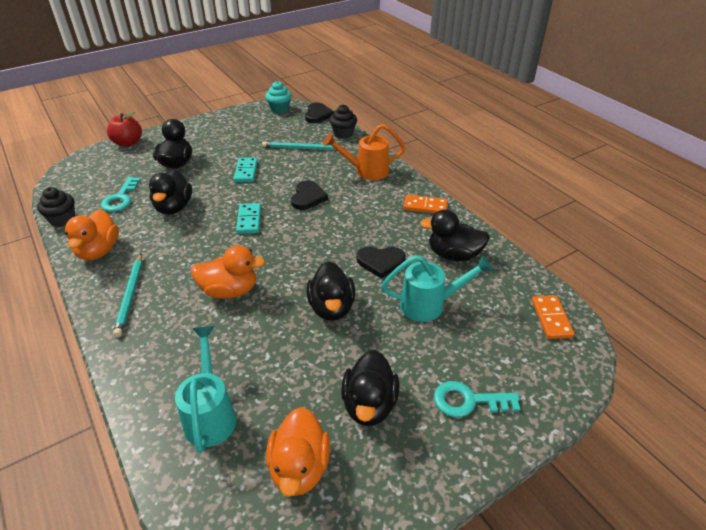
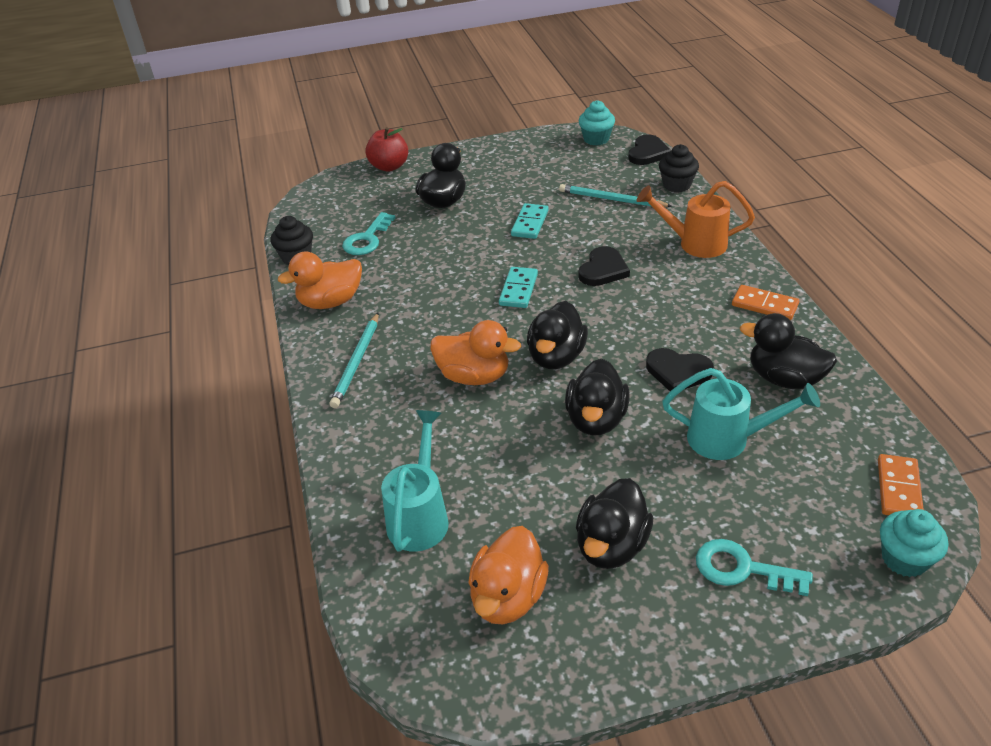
camera: 20 degrees right, 0 degrees up
(99, 251) = (330, 302): orange duck -> orange duck turned 45 degrees clockwise
(174, 207) = (428, 260): black duck -> black duck (556, 357)
(572, 368) = (904, 559): none -> turquoise cupcake

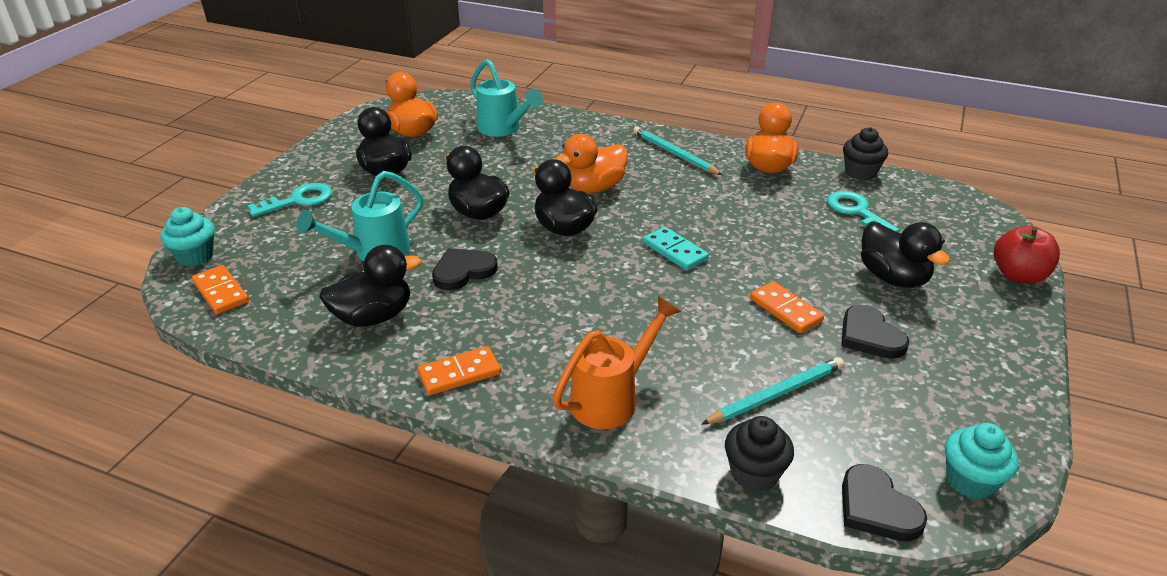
camera: 125 degrees right, 5 degrees down
(529, 223) = (785, 310): turquoise domino -> orange domino
(603, 270) = (645, 310): black heart -> black heart (870, 336)

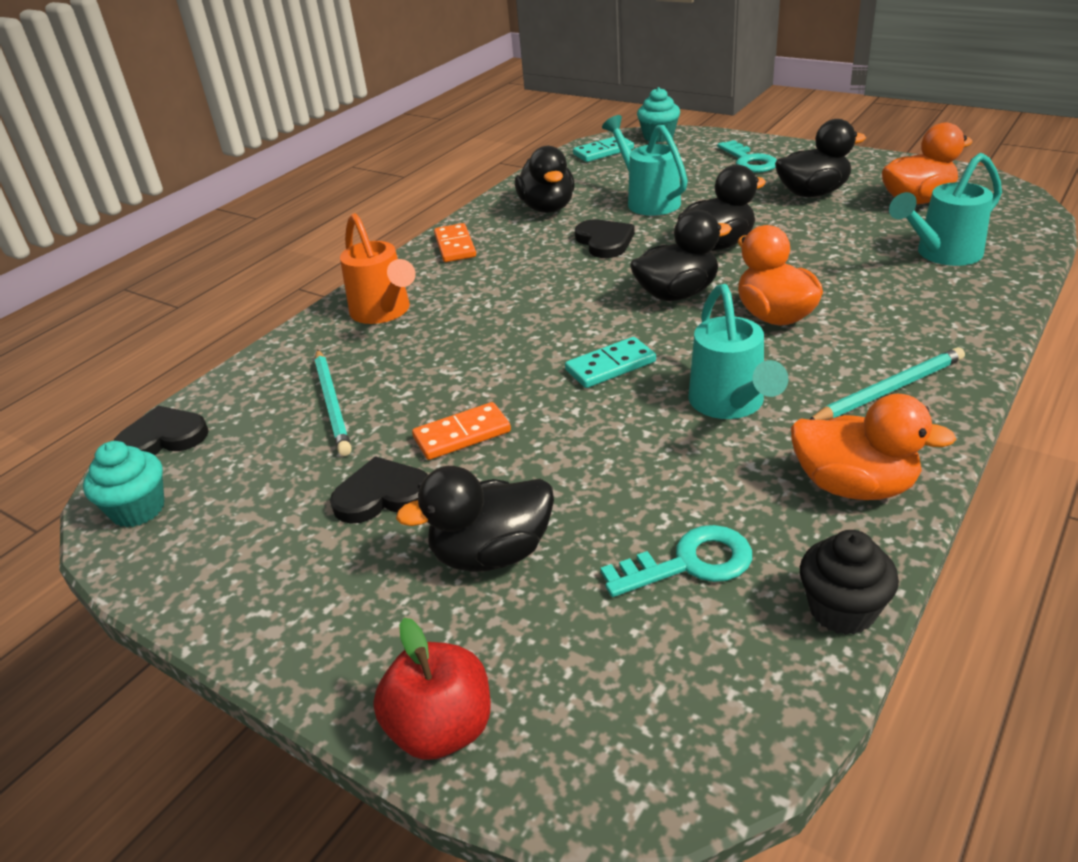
camera: 105 degrees right, 0 degrees up
(221, 292) = (603, 152): orange domino -> turquoise domino
(708, 202) = (730, 405): none -> turquoise watering can
(754, 473) = (250, 376): black cupcake -> none

